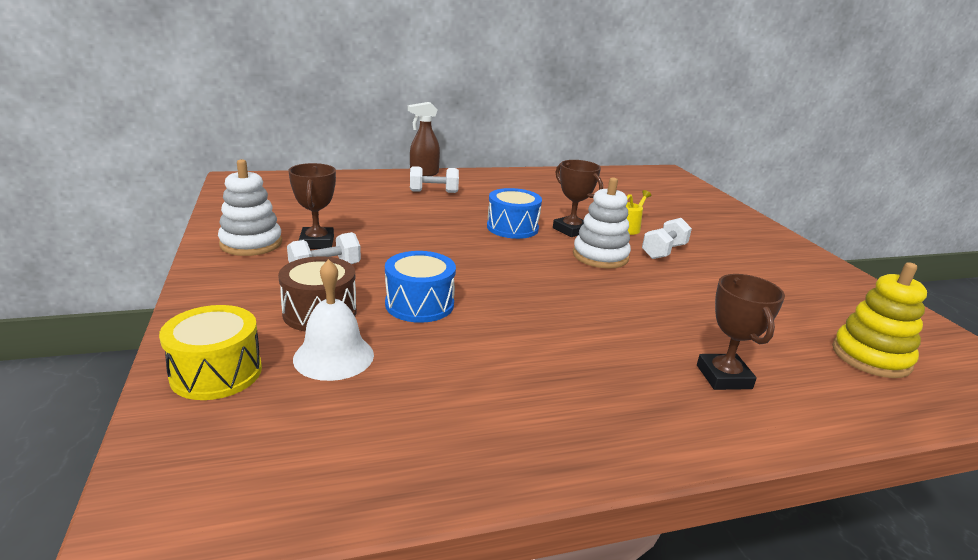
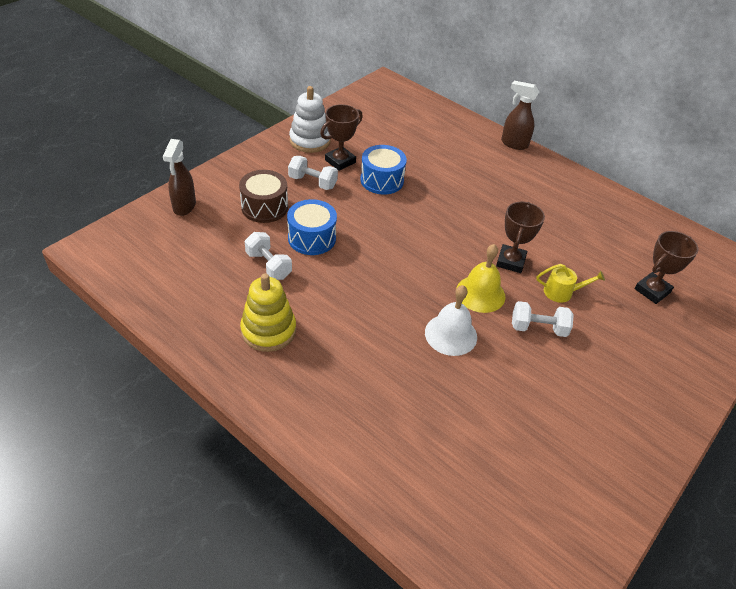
camera: 55 degrees right, 20 degrees up
(216, 373) = (184, 206): yellow drum -> brown spray bottle
(333, 356) = (230, 234): white bell -> white bell (451, 334)
(433, 192) = (485, 165): white dumbbell -> white dumbbell (268, 265)
(512, 228) = (472, 230): blue drum -> blue drum (382, 180)
(600, 256) = (480, 294): white stacking toy -> yellow bell
(723, 377) = (361, 409): brown trophy -> brown trophy (652, 291)
(871, 357) = (479, 500): yellow stacking toy -> yellow stacking toy (268, 330)

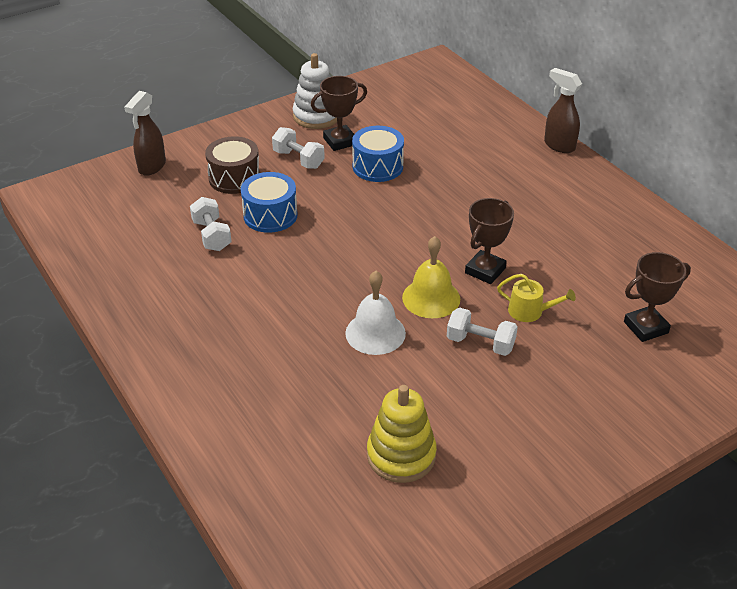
camera: 20 degrees right, 5 degrees down
(268, 330) = (182, 297): yellow stacking toy -> yellow stacking toy (401, 455)

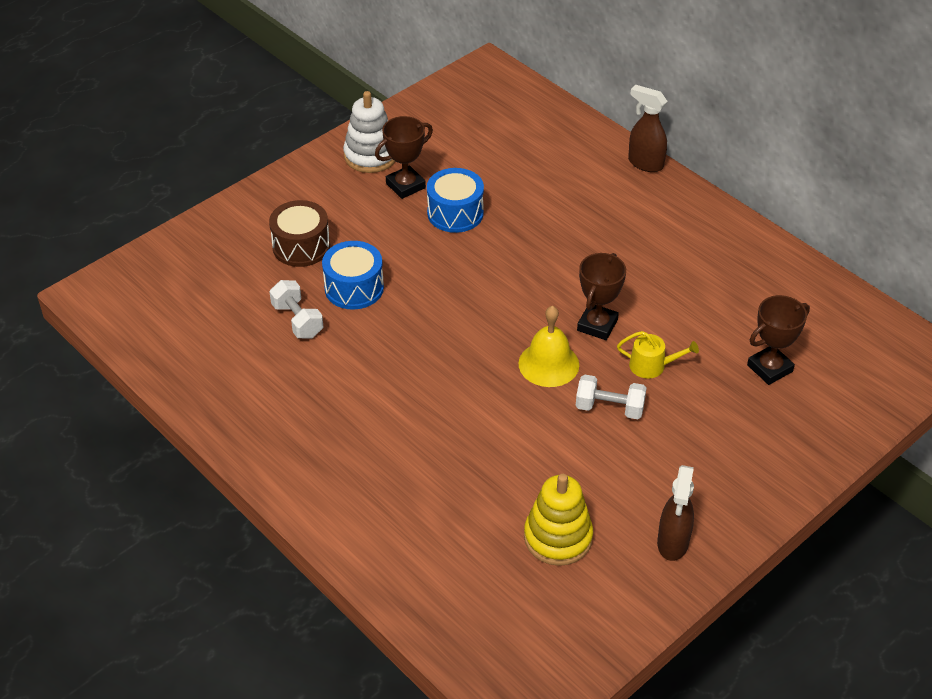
camera: 10 degrees left, 5 degrees up
(151, 167) = (204, 243): brown spray bottle -> brown spray bottle (672, 543)
(298, 159) = (366, 214): white dumbbell -> none
(375, 333) = (501, 411): white bell -> none

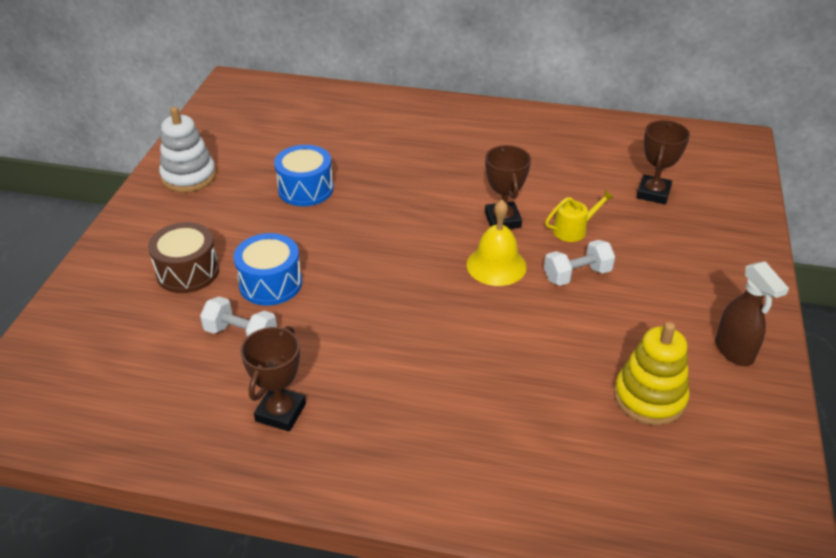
camera: 35 degrees left, 5 degrees down
(405, 186) = (242, 186): brown trophy -> brown trophy (281, 412)
(645, 163) = (420, 99): brown spray bottle -> none

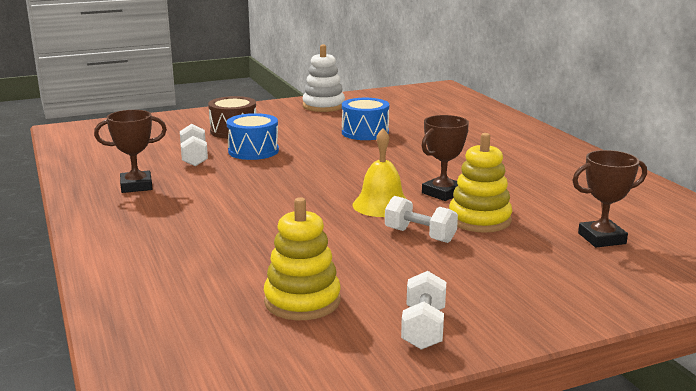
camera: 55 degrees right, 20 degrees down
(573, 230) = (479, 220): yellow watering can -> yellow stacking toy
(734, 351) = (423, 328): brown spray bottle -> white dumbbell

